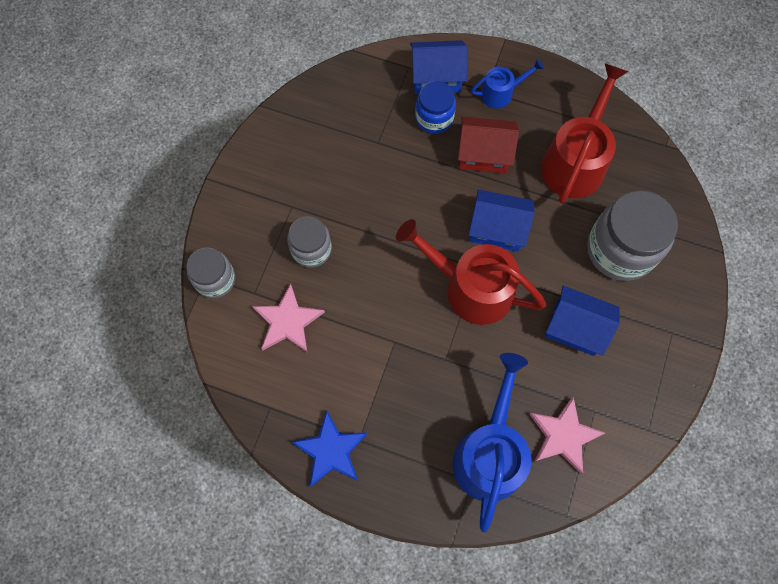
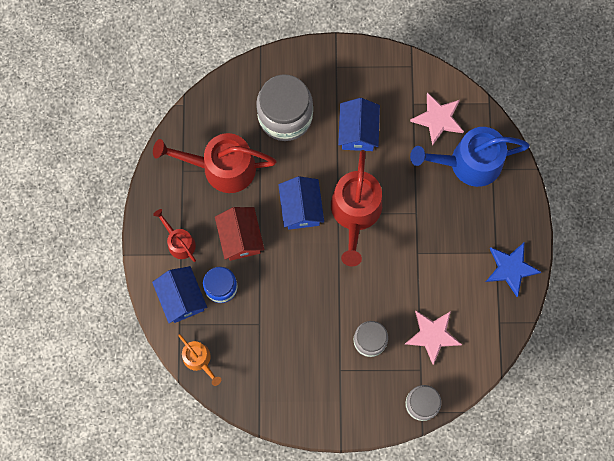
camera: 110 degrees left, 5 degrees up
(363, 74) = (199, 359): none -> orange watering can
(500, 93) = (179, 242): blue watering can -> red watering can

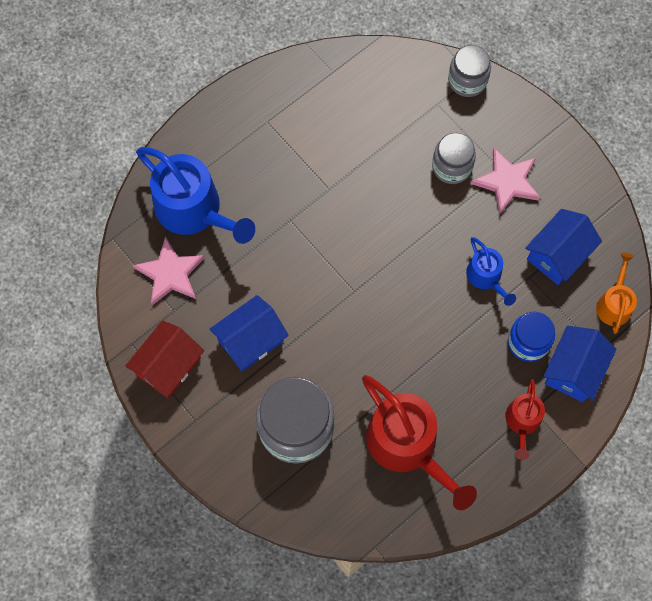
camera: 130 degrees left, 5 degrees down
(240, 238) = (463, 365): red house -> red house (168, 366)
(281, 298) = (486, 277): none -> blue watering can
(301, 208) = (380, 331): blue house -> blue house (558, 255)
(355, 212) = (338, 276): red watering can -> none
(432, 335) = (396, 117): pink star -> pink star (507, 182)
(511, 268) = (271, 97): blue star -> none

